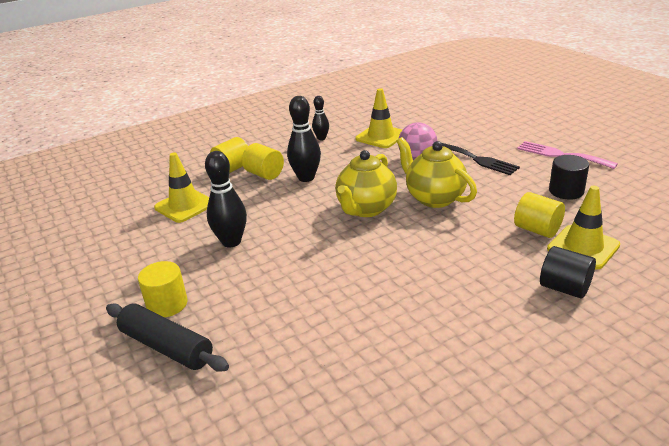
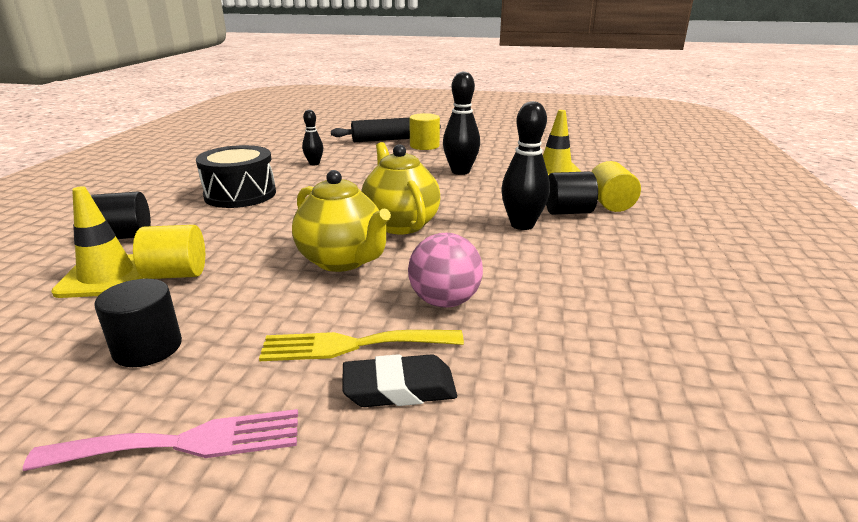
camera: 130 degrees right, 5 degrees down
(264, 174) = (568, 212): yellow cylinder -> black cylinder
(321, 138) = (635, 274): black bowling pin -> black bowling pin (314, 163)
(381, 136) = (572, 317): yellow traffic cone -> none
(434, 198) = (342, 260): yellow teapot -> yellow teapot turned 45 degrees clockwise
(437, 306) = (240, 194): none -> black drum
(476, 142) = (399, 388): none -> black eraser
(477, 159) = (352, 345): black fork -> yellow fork

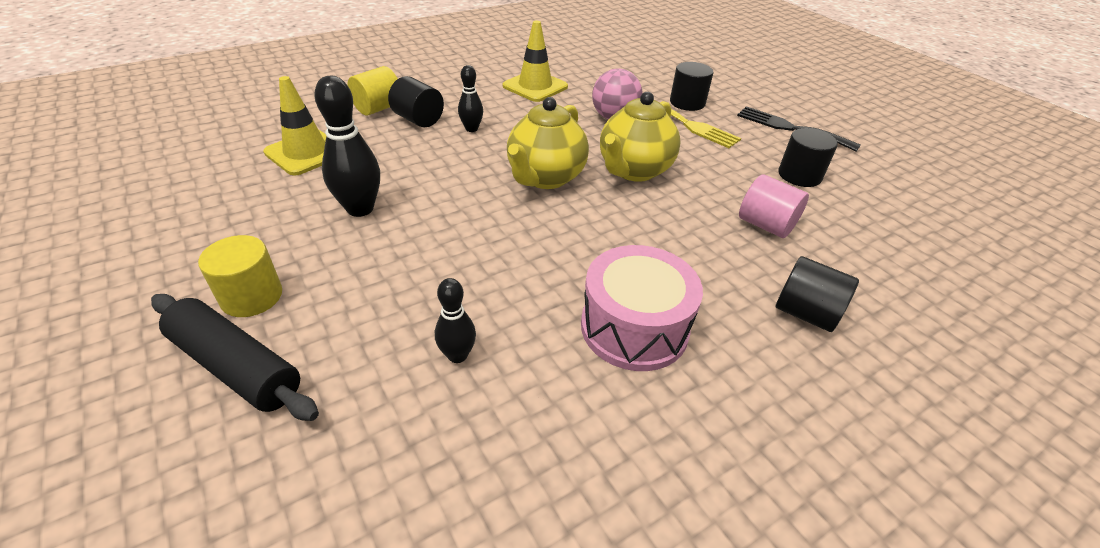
camera: 135 degrees left, 15 degrees up
(107, 276) = (826, 255): yellow traffic cone -> yellow traffic cone (535, 86)
(176, 274) = (765, 225): yellow cylinder -> pink cylinder
(183, 443) = (790, 128): pink fork -> black fork
(240, 194) = (634, 327): black drum -> pink drum
(342, 260) = (634, 170): yellow teapot -> yellow teapot turned 150 degrees counterclockwise
(399, 388) = (687, 103): black eraser -> black cylinder
(522, 225) = (471, 129): black bowling pin -> black bowling pin, size x0.58

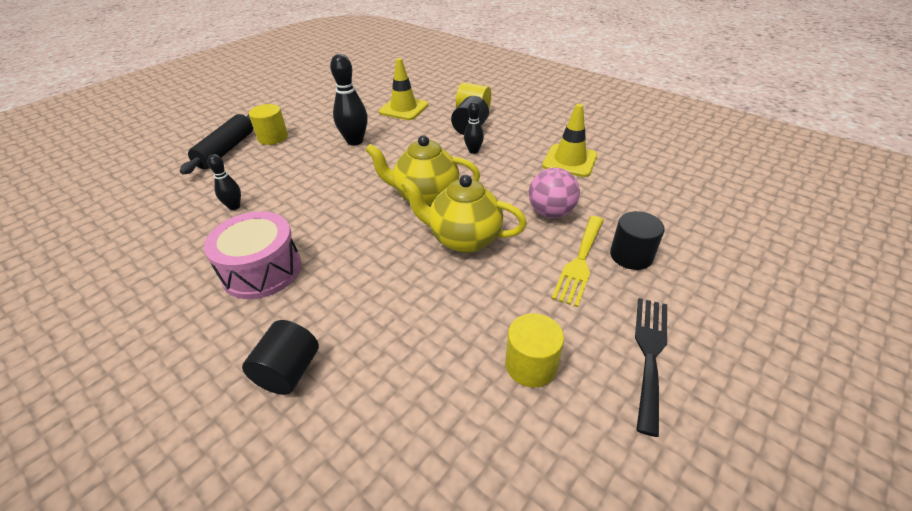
camera: 75 degrees right, 0 degrees up
(765, 225) = (415, 337): pink cylinder -> none
(799, 175) = (531, 365): black cylinder -> yellow cylinder

